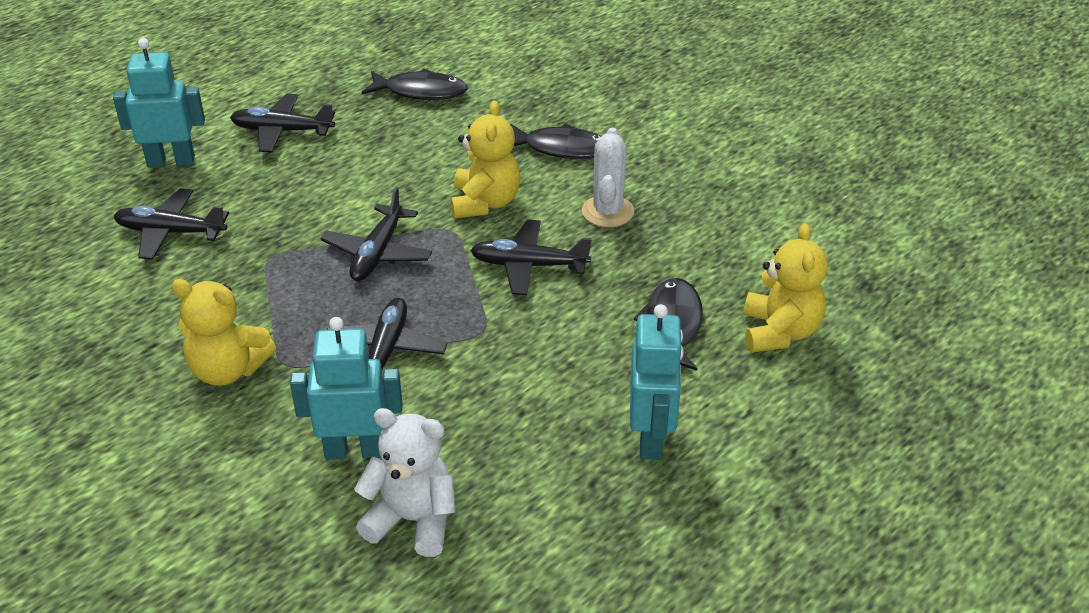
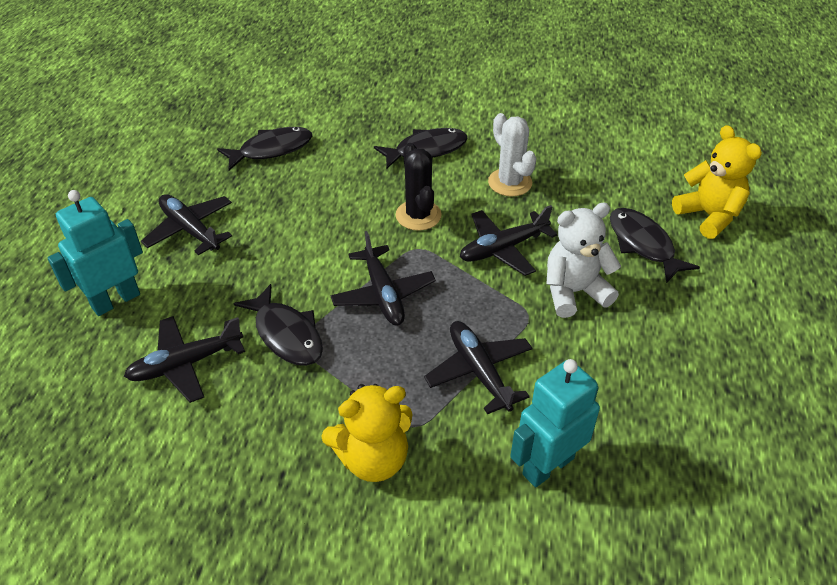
camera: 35 degrees left, 5 degrees up
(266, 247) = (286, 334): none -> black fish
(282, 131) = (190, 230): black plane -> black plane turned 75 degrees clockwise
(412, 520) = (652, 496): white teddy bear -> white teddy bear (574, 292)
(485, 203) = (418, 215): yellow teddy bear -> black cactus
(651, 438) = (724, 333): turquoise robot -> none

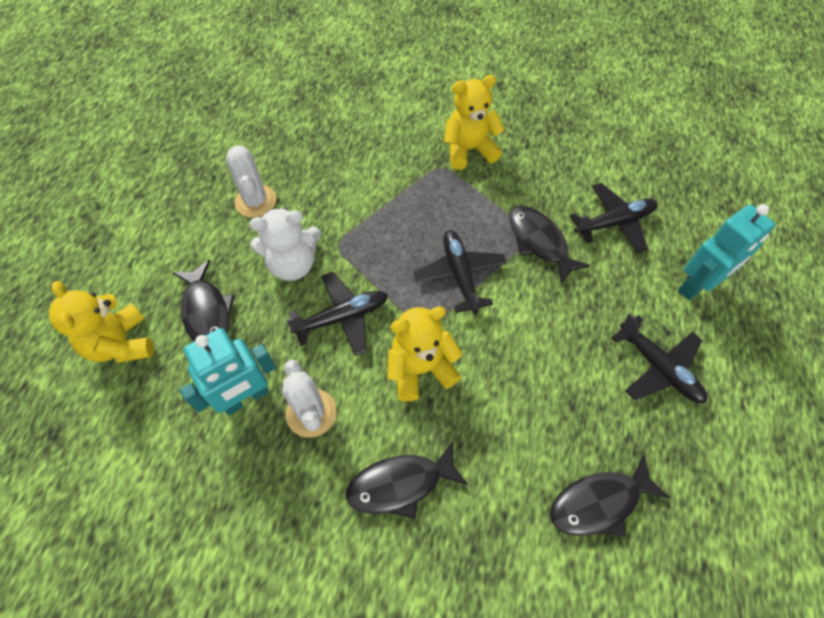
camera: 175 degrees left, 15 degrees up
(418, 215) = (420, 369): black cactus -> yellow teddy bear
(479, 371) = (389, 201): black plane -> none
(547, 465) = (357, 139): turquoise robot -> turquoise robot (246, 398)
(652, 359) = (255, 201): none -> white cactus

